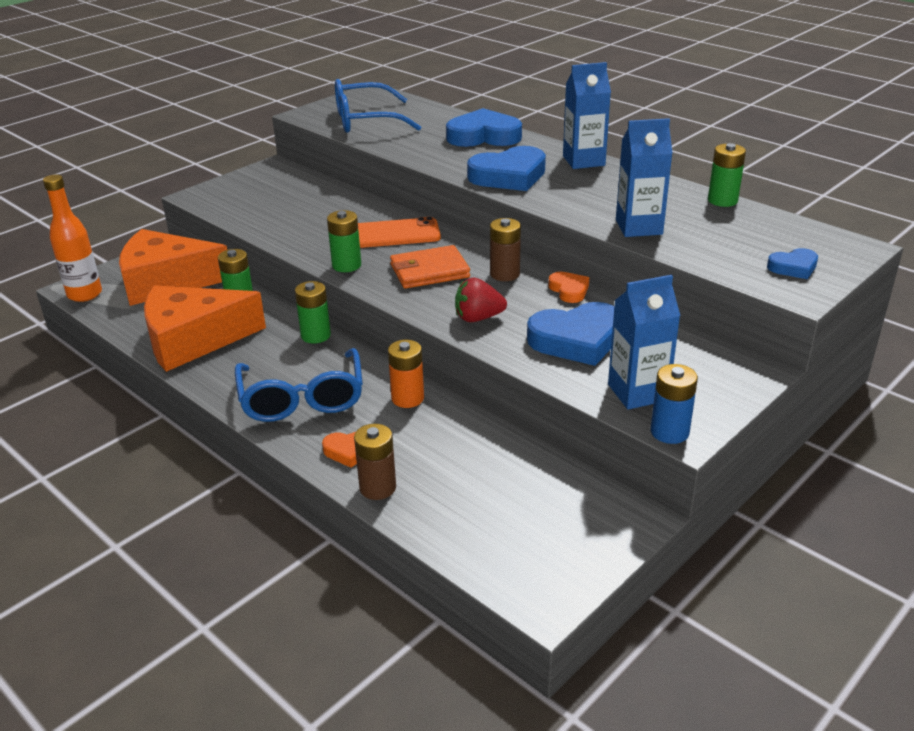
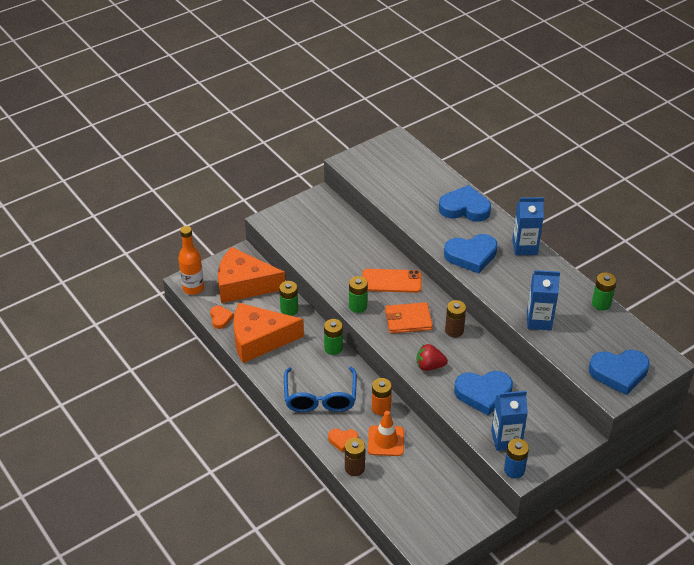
camera: 10 degrees right, 10 degrees up
(366, 120) = (387, 176): blue glasses -> none
(425, 441) = (386, 441): none -> orange traffic cone
(569, 290) = (490, 351): orange heart -> orange heart (220, 318)
(793, 267) = (619, 373): blue heart -> blue heart, size x1.92

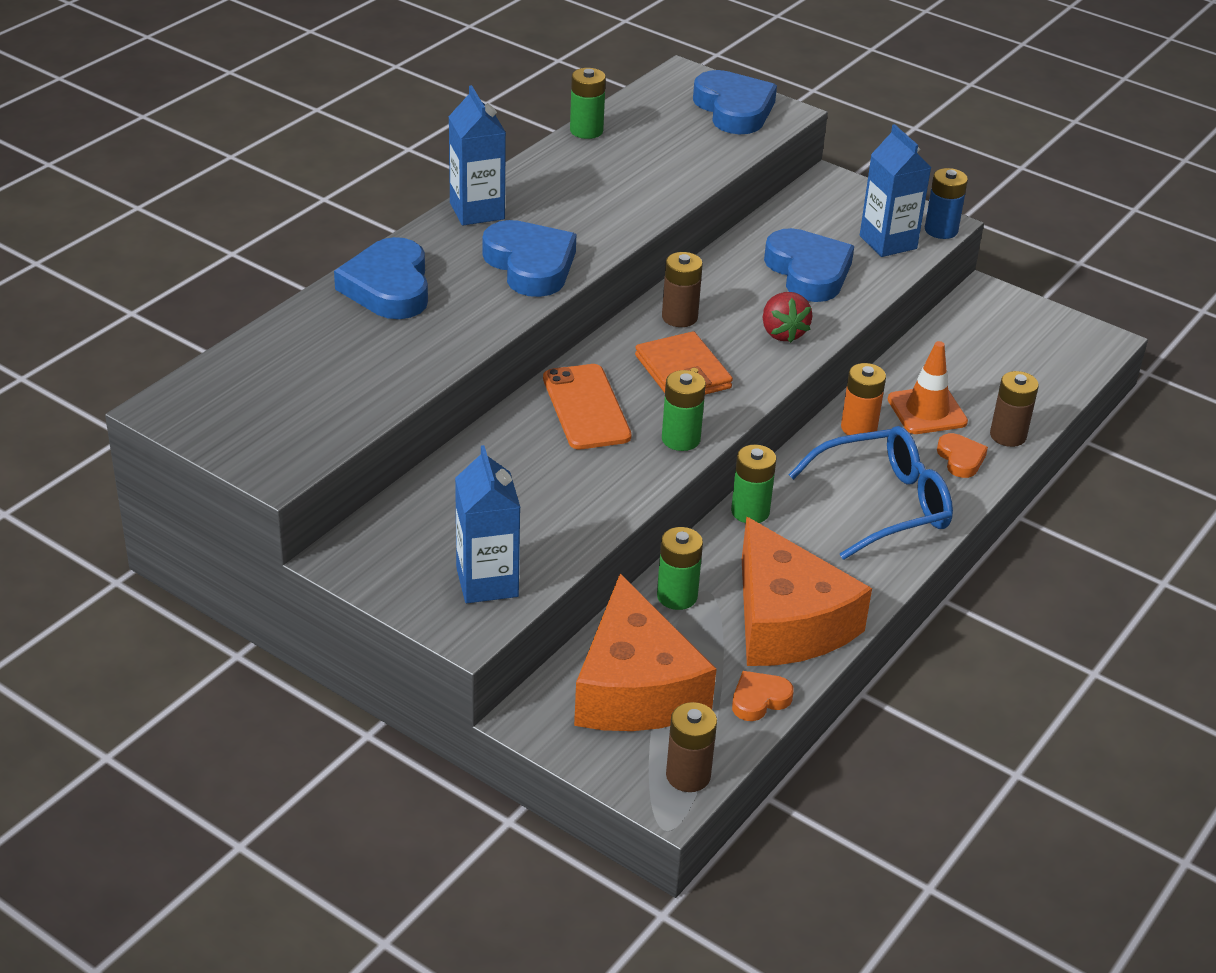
camera: 110 degrees left, 5 degrees down
(193, 288) = (688, 775): orange bottle -> brown battery
(539, 321) = (663, 183): blue carton -> blue carton (487, 582)

